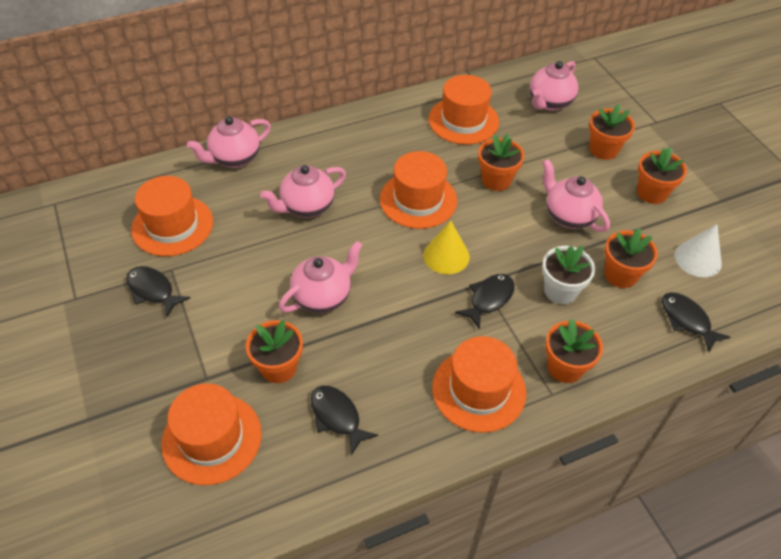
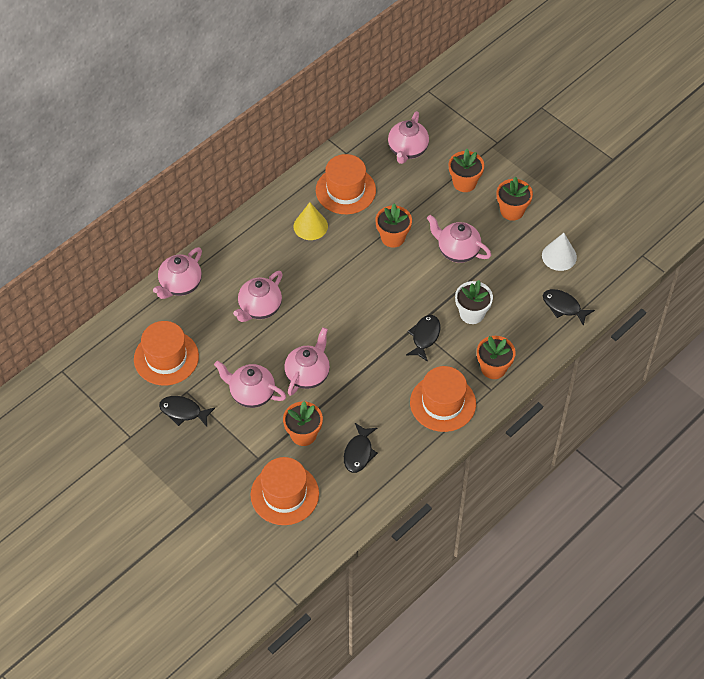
camera: 20 degrees left, 5 degrees up
(243, 296) = (251, 394): none -> pink teapot
(337, 417) = (359, 452): black fish -> black fish turned 105 degrees counterclockwise
(418, 200) = (341, 274): orange hat -> none
(446, 256) = (381, 313): yellow cone -> yellow cone (310, 226)
(620, 275) = (509, 287): orange flower pot -> none

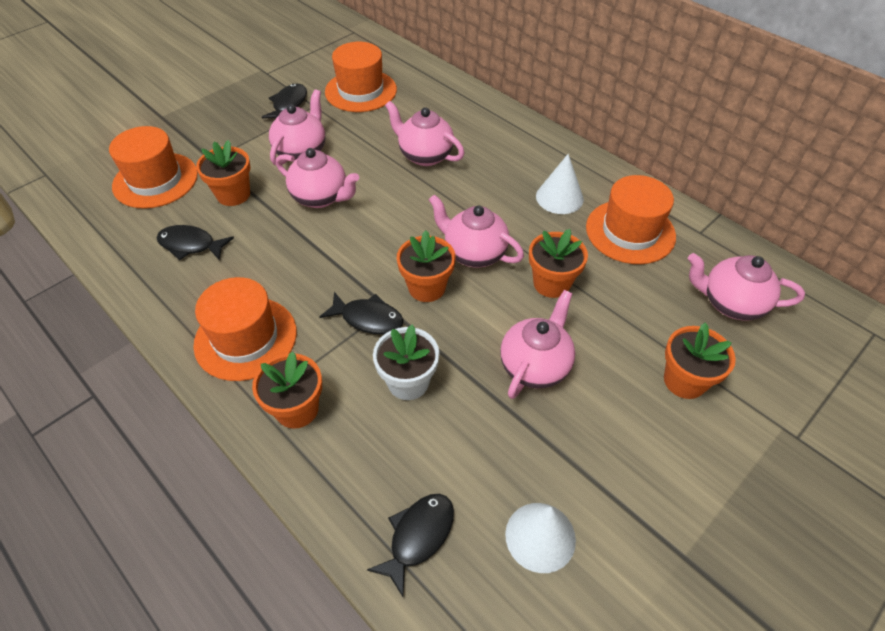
camera: 90 degrees right, 5 degrees down
(180, 285) = (458, 96): pink teapot -> pink teapot (474, 253)
(310, 226) = (559, 197): yellow cone -> white cone
(512, 211) = (637, 455): orange flower pot -> orange flower pot (427, 287)

